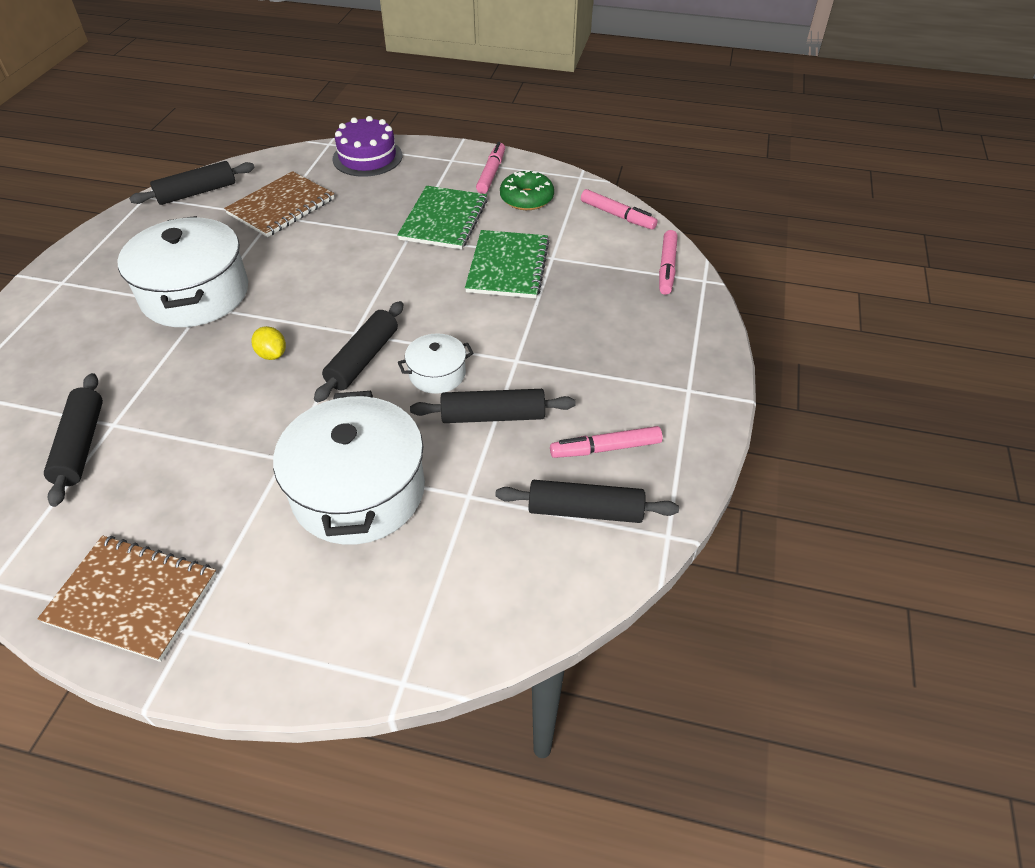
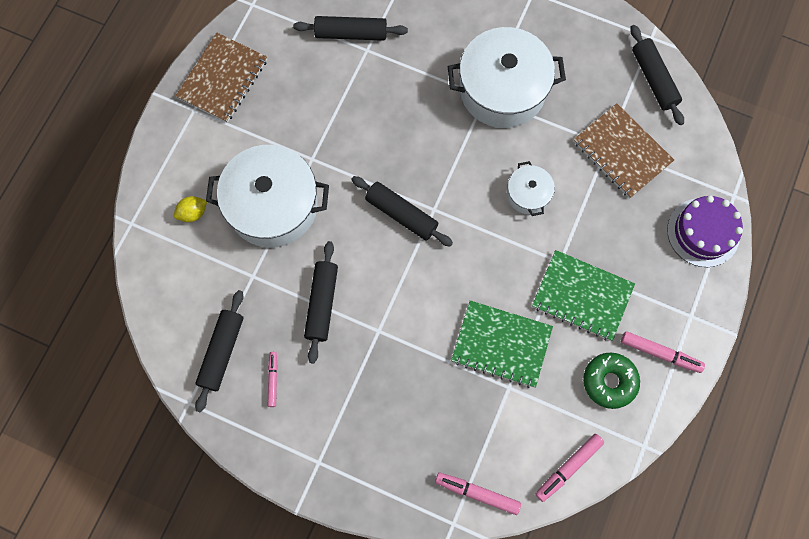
camera: 100 degrees right, 25 degrees up
(272, 354) = (419, 149): yellow lemon -> yellow lemon (193, 213)
(437, 374) = (374, 268): white pot -> white pot (528, 194)
(605, 448) = (273, 380): pink marker -> pink marker, size x0.65

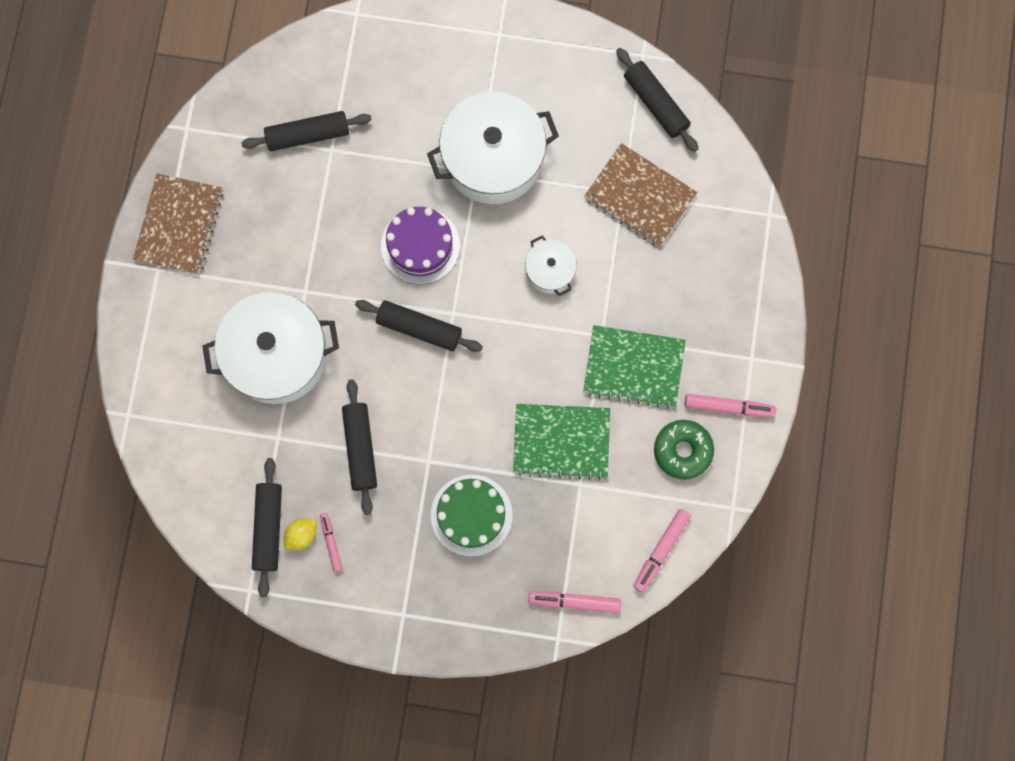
camera: 15 degrees left, 5 degrees up
(193, 213) = (192, 386): yellow lemon -> yellow lemon (302, 535)
(404, 389) = (471, 515): none -> green cake
(703, 232) = (745, 264): purple cake -> purple cake (420, 246)

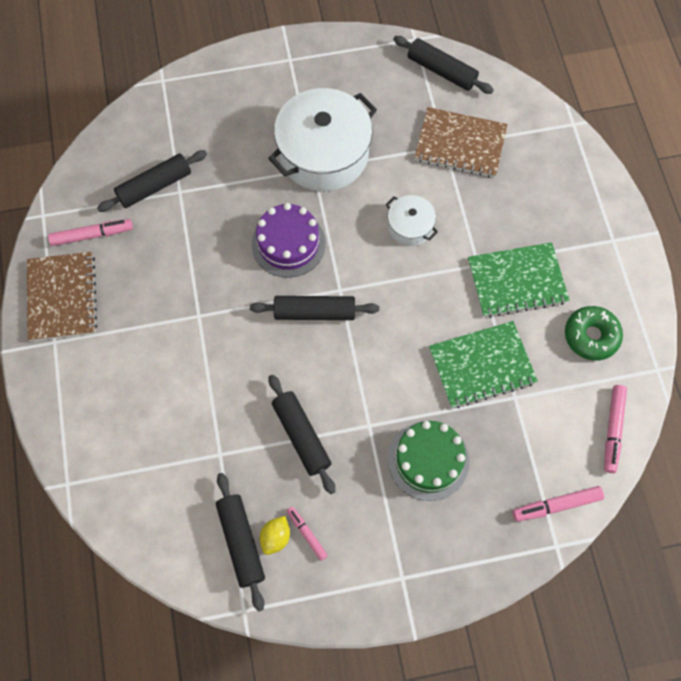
camera: 20 degrees left, 10 degrees down
(277, 355) = (192, 379): white pot -> none
(728, 407) = (612, 286): pink marker -> pink marker (92, 235)

